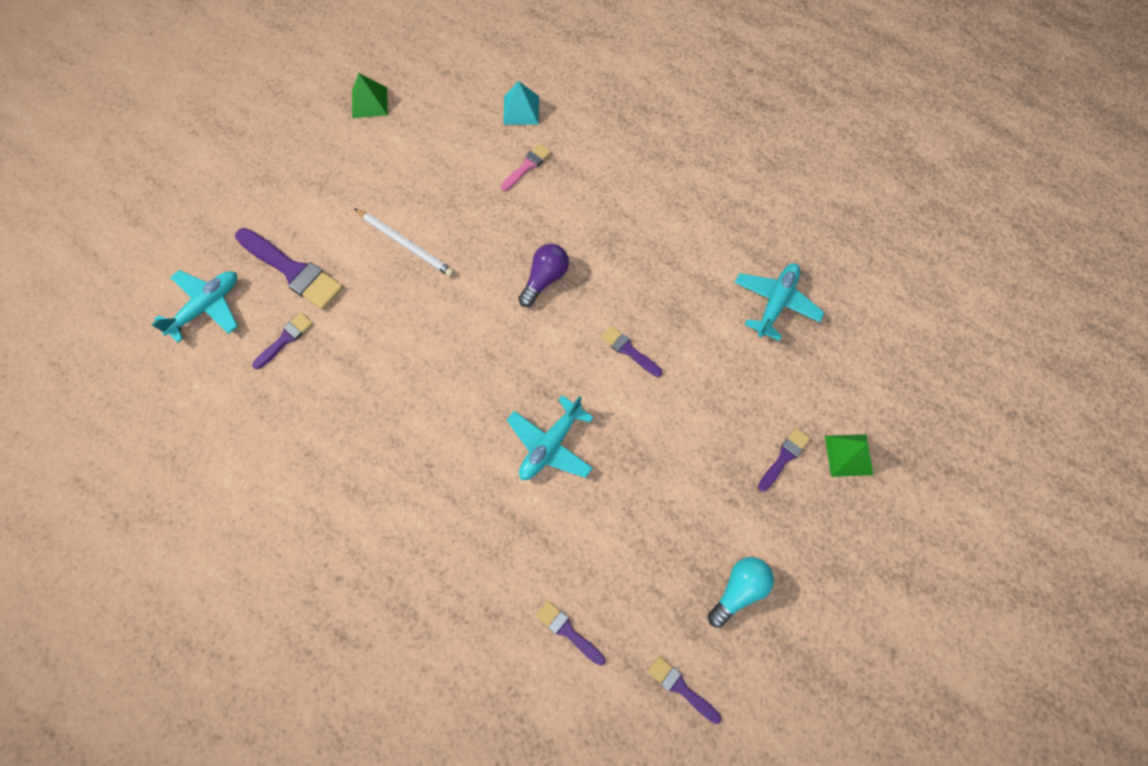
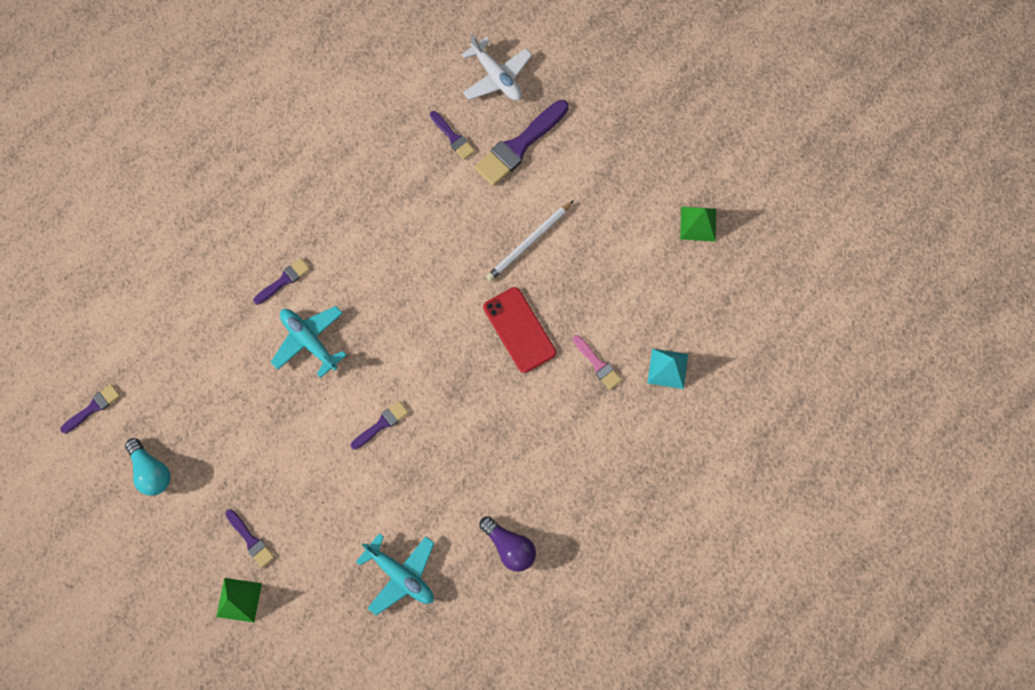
camera: 100 degrees right, 5 degrees up
(206, 307) = (496, 77): turquoise plane -> white plane
(503, 238) = (519, 330): none -> red phone
(545, 279) = (469, 361): purple light bulb -> purple light bulb (509, 546)
(568, 631) = (157, 330): purple brush -> purple brush (284, 280)

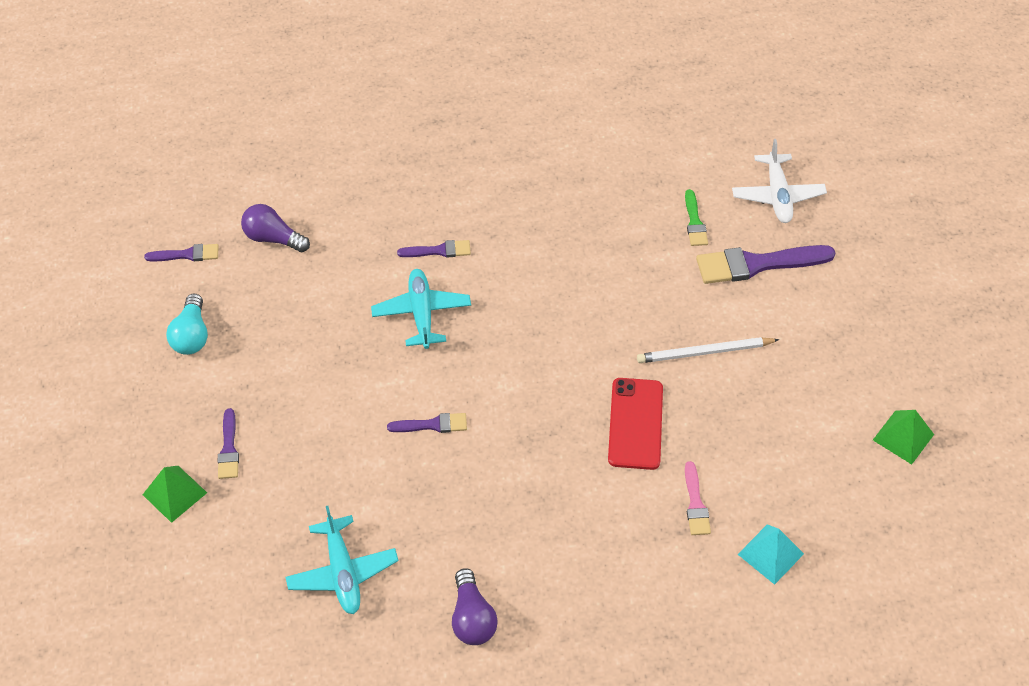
camera: 35 degrees right, 20 degrees down
(150, 350) = (273, 238): none -> purple light bulb
(453, 137) = (694, 222): purple brush -> green brush

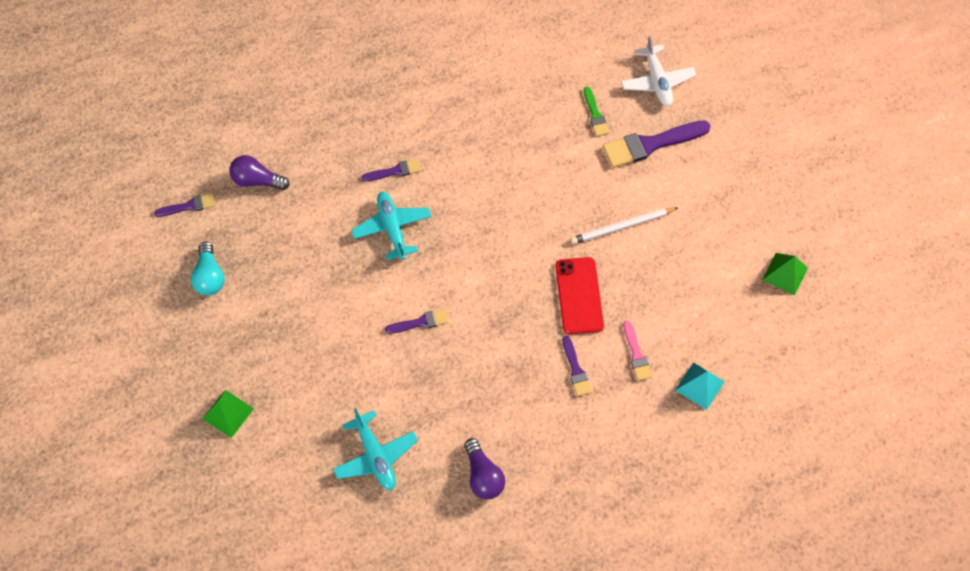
camera: 10 degrees left, 10 degrees up
(229, 448) = (262, 369): purple brush -> purple brush (576, 369)

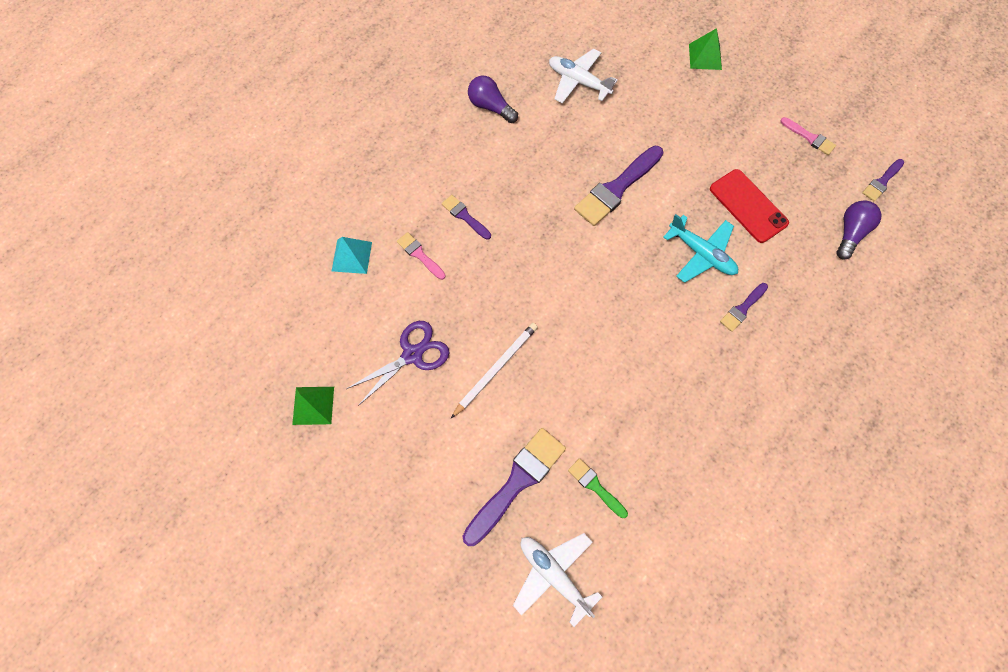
camera: 150 degrees right, 5 degrees up
(210, 276) = (809, 137): turquoise light bulb -> pink brush
(257, 180) = (850, 233): purple light bulb -> purple light bulb turned 45 degrees counterclockwise
(375, 456) = (578, 82): turquoise plane -> white plane
(420, 322) = (616, 188): purple brush -> purple brush, size x1.89
(579, 295) = (498, 280): red phone -> red phone (748, 206)
(685, 272) = (413, 354): none -> purple scissors

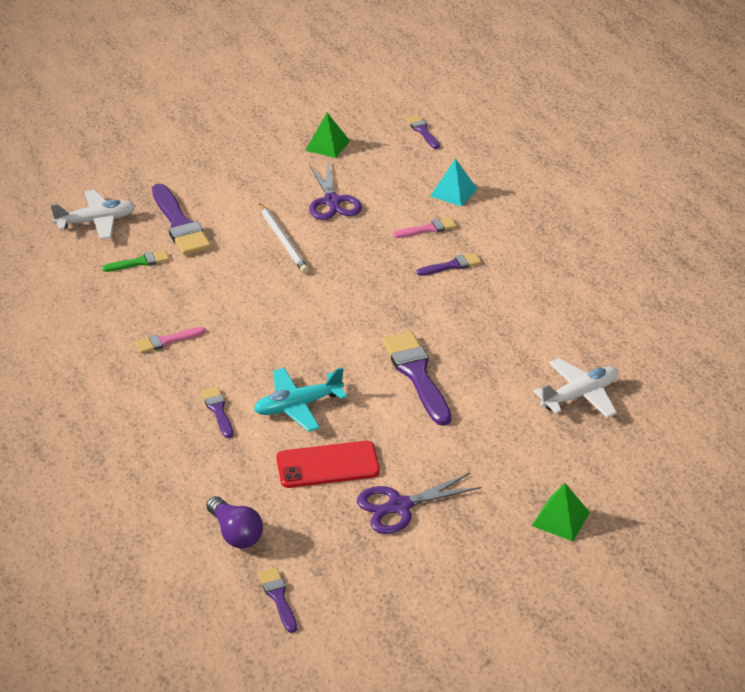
camera: 115 degrees right, 30 degrees down
(252, 325) = (422, 131): none -> purple brush
(490, 107) = (580, 320): purple light bulb -> none
(756, 147) = (399, 506): none -> purple scissors
(809, 137) = (381, 561): pink brush -> pink brush (166, 341)

